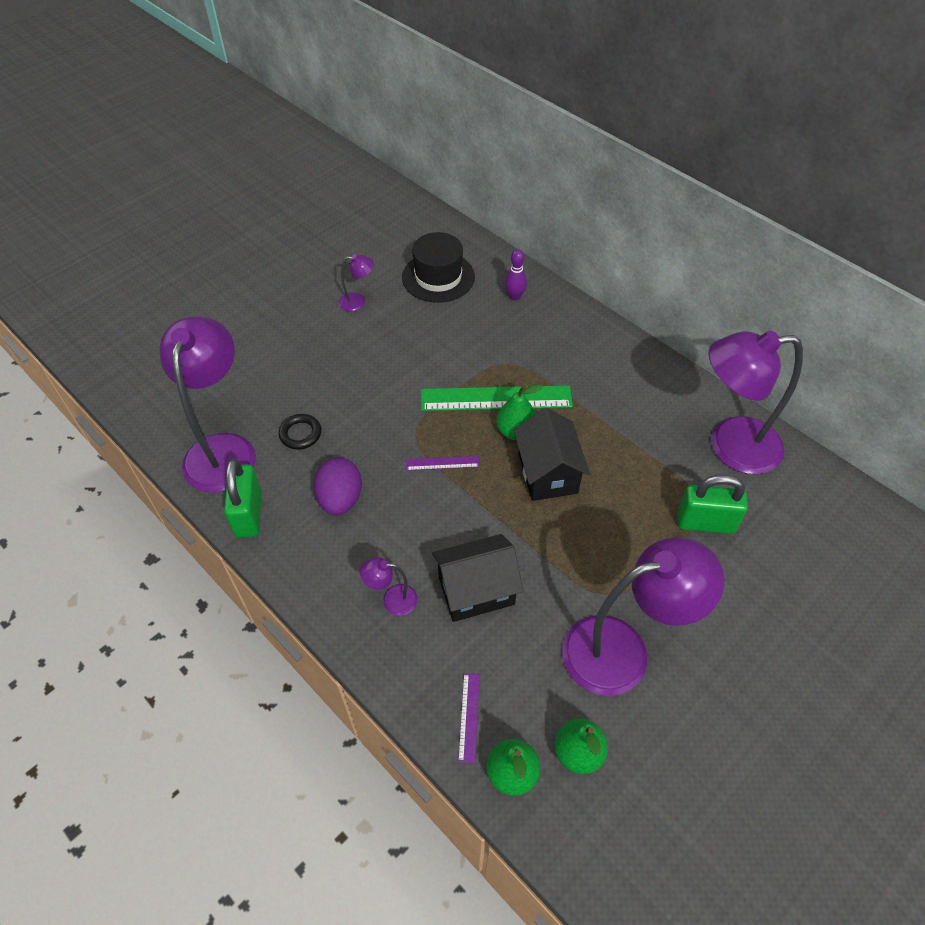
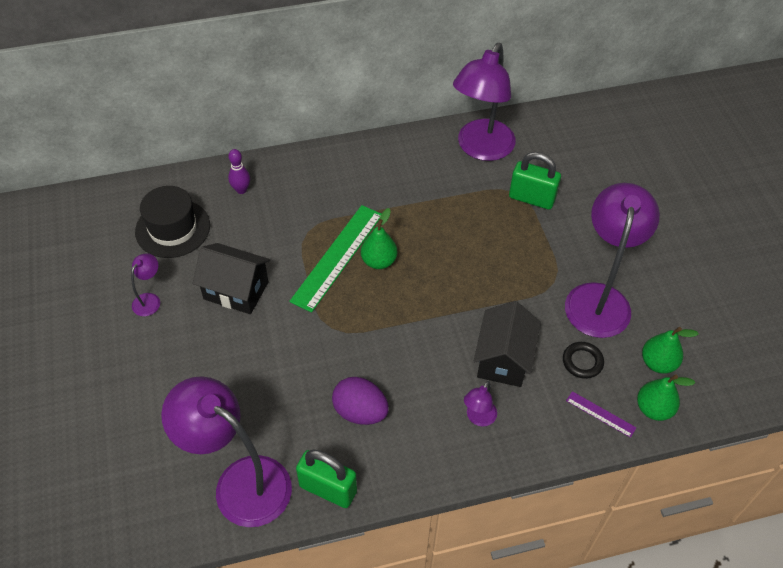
camera: 60 degrees left, 0 degrees up
(300, 434) = (269, 412): black ring -> black ring (582, 362)
(442, 463) = (375, 324): purple ruler -> none
(547, 473) = (431, 262): black house -> black house (236, 291)
(705, 522) = (531, 198): green padlock -> green padlock turned 75 degrees clockwise

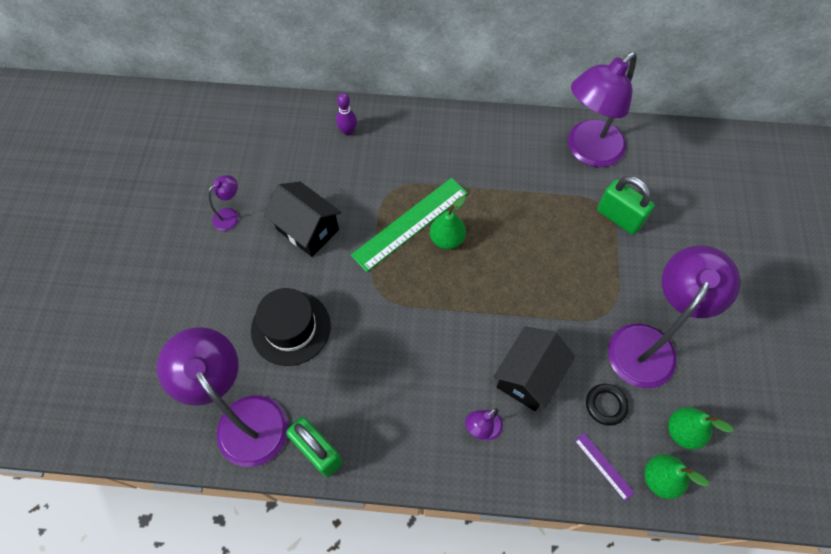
camera: 20 degrees right, 10 degrees up
(173, 228) = (274, 152): black hat -> black hat (291, 328)
(360, 411) = (375, 385): purple egg -> none

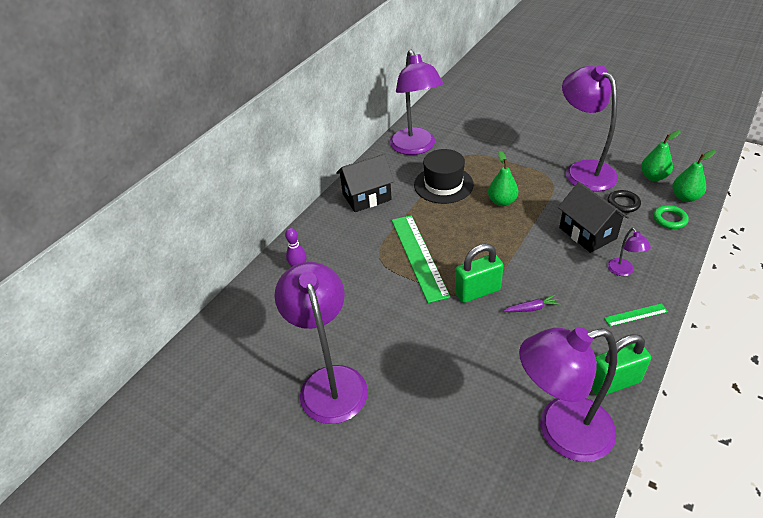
camera: 60 degrees left, 20 degrees down
(230, 216) = (330, 381): purple lamp -> purple lamp, size x2.34
(291, 328) = (480, 367): black hat -> black hat (443, 184)
(307, 230) = (383, 325): black house -> black house (367, 197)
(384, 351) = (532, 308): none -> purple carrot
(419, 456) = (636, 315): none -> green ruler
(447, 239) = (446, 240): green pear -> green pear (502, 201)
(603, 466) = (669, 219): purple ruler -> green ring
(619, 217) = (479, 151): green padlock -> green padlock (477, 291)

